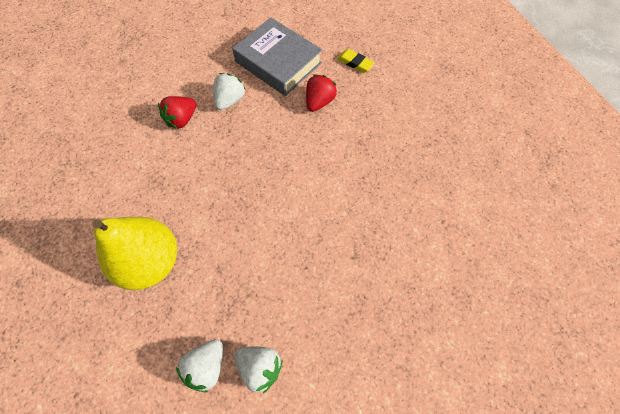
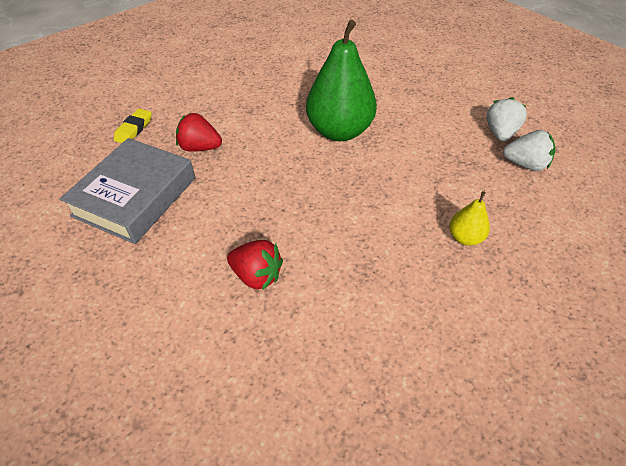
camera: 105 degrees left, 15 degrees down
(151, 261) = (464, 237): yellow pear -> yellow pear, size x0.46
(230, 100) = (211, 230): white strawberry -> none
(310, 207) = (339, 131): none -> green pear

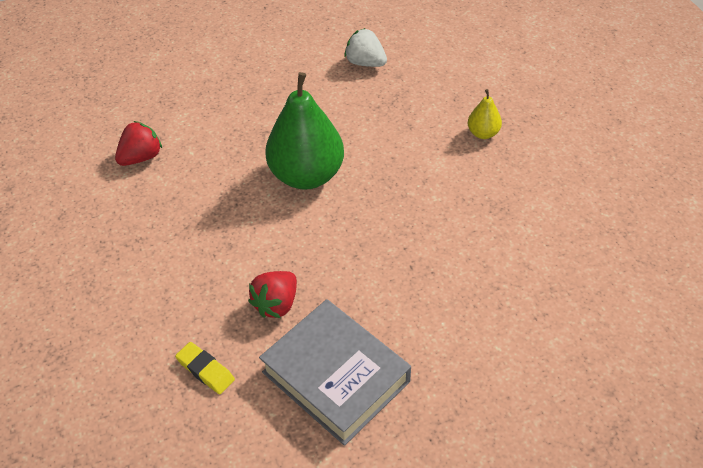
camera: 70 degrees left, 0 degrees up
(257, 275) = (482, 284): red strawberry -> red strawberry (141, 157)
(525, 164) = (413, 64): white strawberry -> none

